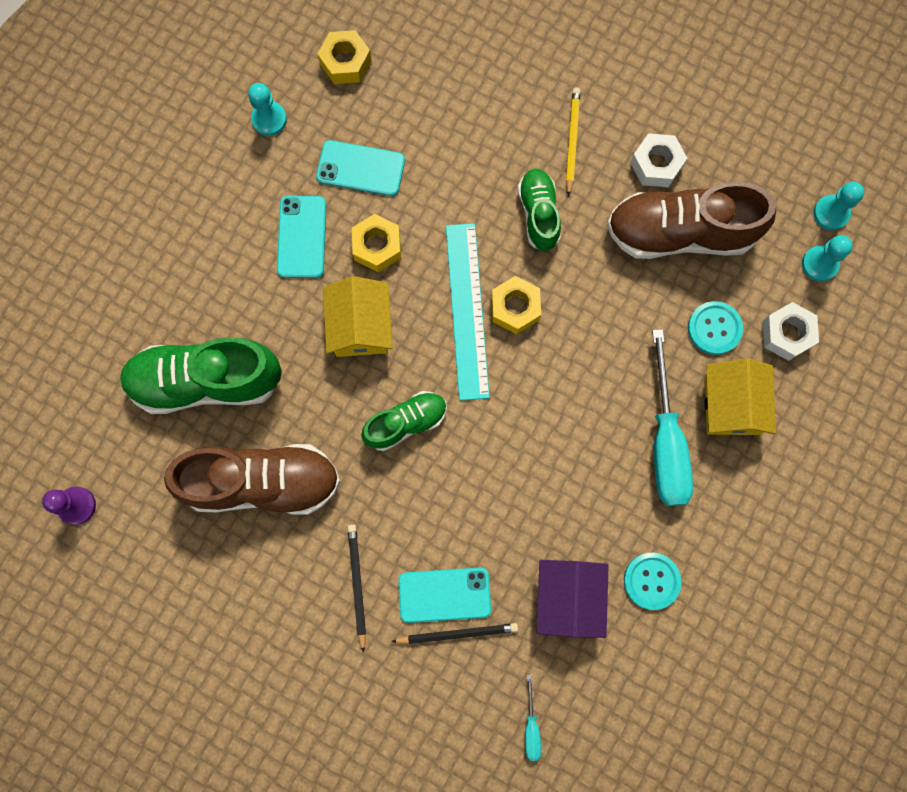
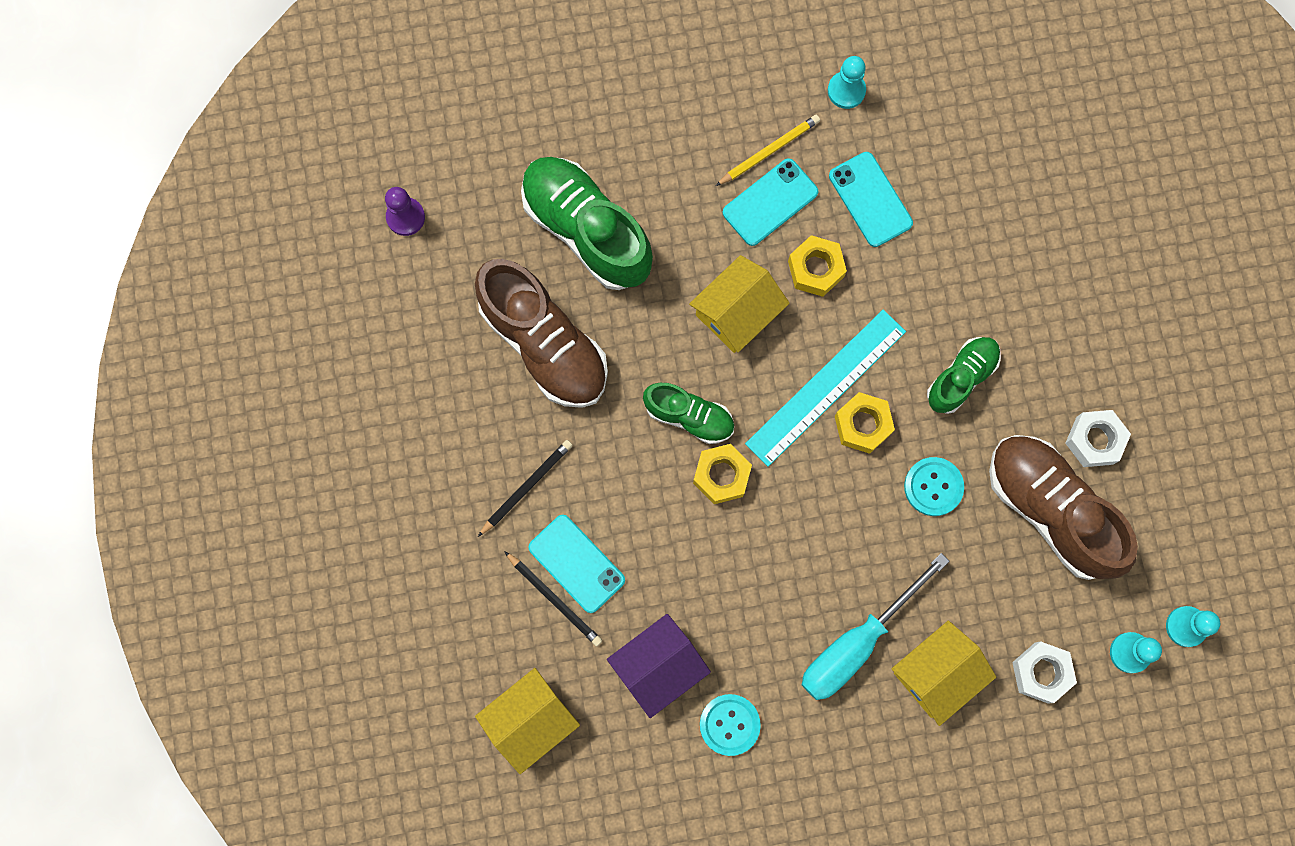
camera: 50 degrees right, 0 degrees up
(345, 62) = (951, 109): yellow nut -> yellow nut (721, 475)
(531, 727) = (530, 720): turquoise screwdriver -> yellow house
(572, 141) = (1051, 352): yellow pencil -> yellow pencil (769, 151)
(714, 328) = (991, 606): turquoise button -> turquoise button (933, 487)

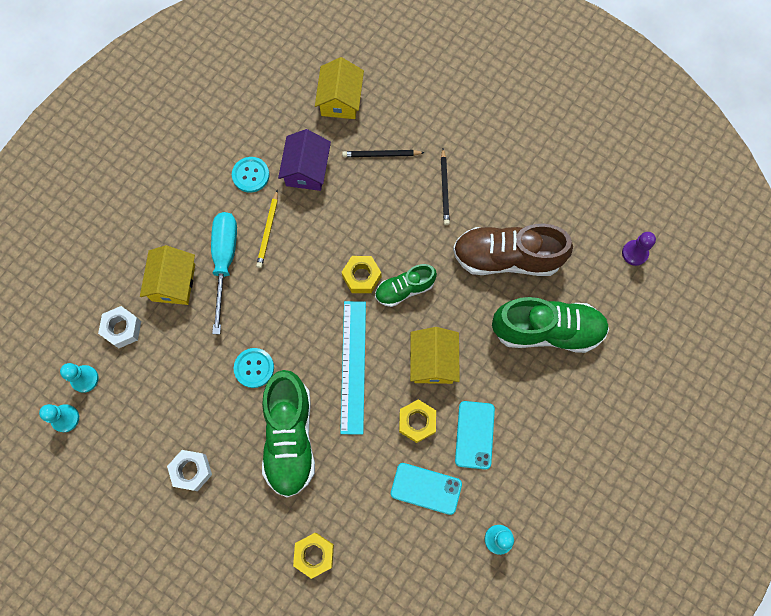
camera: 135 degrees right, 5 degrees down
(576, 563) = (387, 178): turquoise phone -> none
(769, 151) = (503, 462): yellow pencil -> yellow pencil (268, 230)
(862, 425) = (317, 365): yellow nut -> yellow nut (314, 555)
(961, 377) = (290, 437): green shoe -> green shoe, size x1.77
(1050, 510) = (184, 412): brown shoe -> none

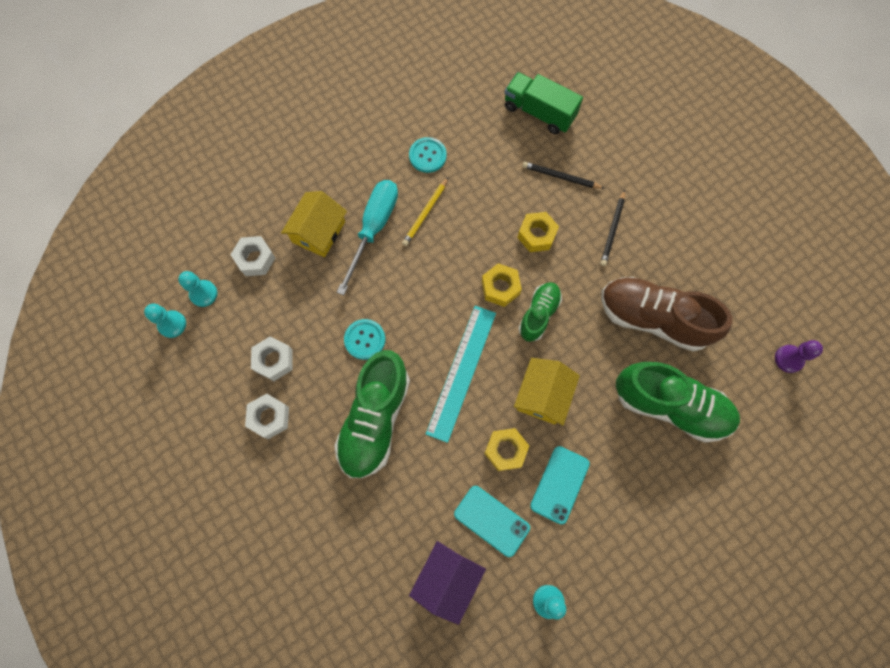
camera: 20 degrees right, 0 degrees up
(176, 417) = (274, 360): none -> white nut
(306, 169) = (483, 168): purple house -> purple house (447, 579)
(314, 555) = (357, 545): yellow nut -> yellow nut (536, 235)
(340, 100) = (539, 112): yellow house -> green truck
(404, 289) = (538, 314): green shoe -> green shoe turned 120 degrees clockwise

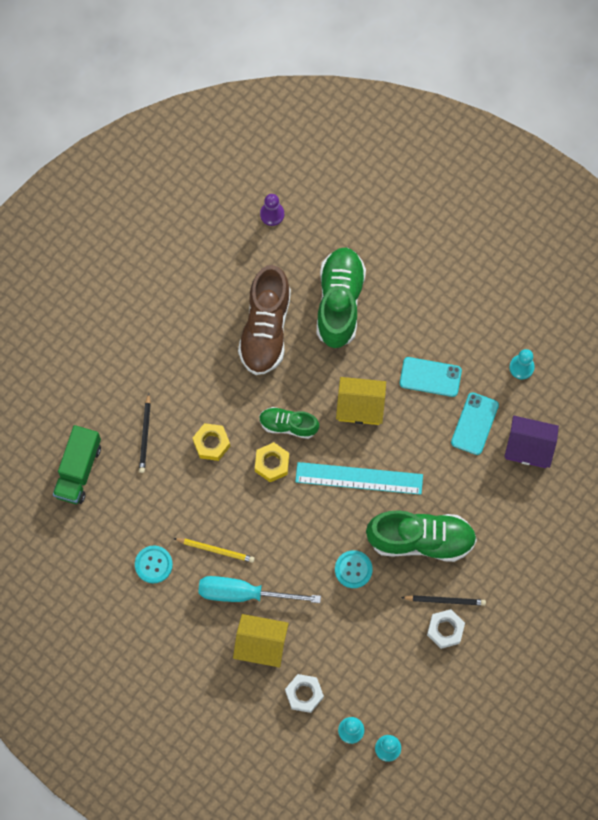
camera: 105 degrees left, 0 degrees up
(274, 360) = (394, 643): white nut -> none
(505, 450) = (415, 426): yellow nut -> none
(612, 229) = (188, 378): black pencil -> black pencil (445, 600)

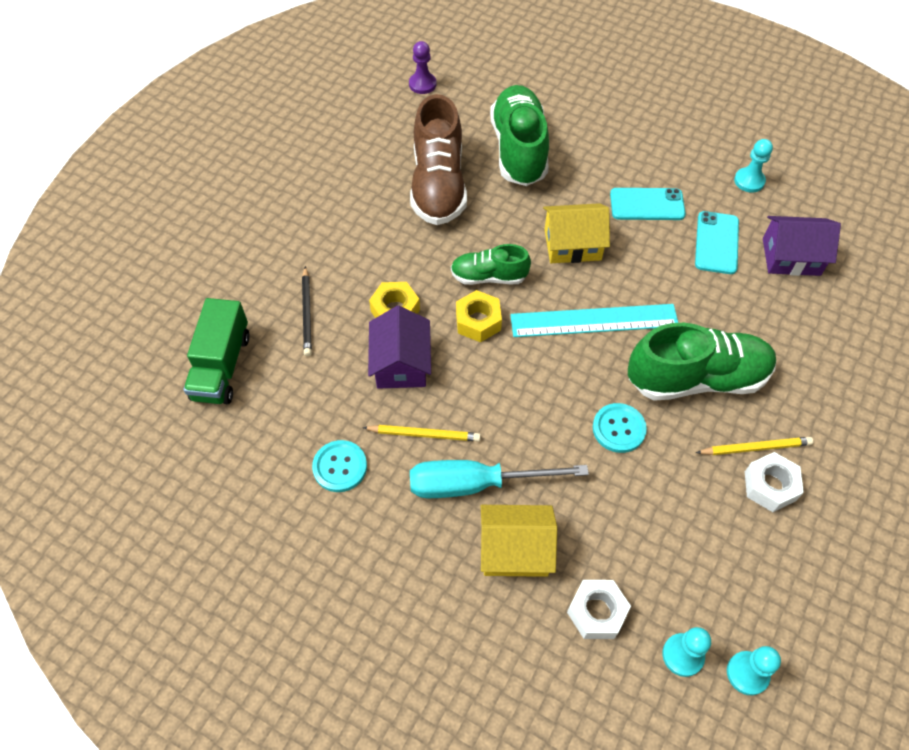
camera: 10 degrees left, 15 degrees down
(208, 490) = (401, 363): none -> purple house
(445, 600) = (755, 448): black pencil -> yellow pencil

